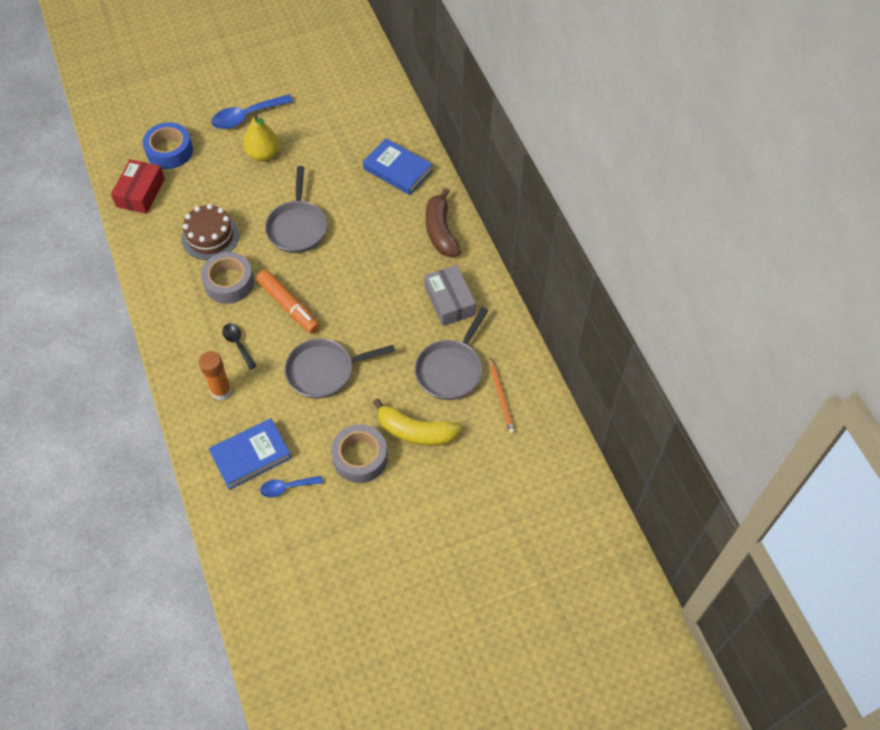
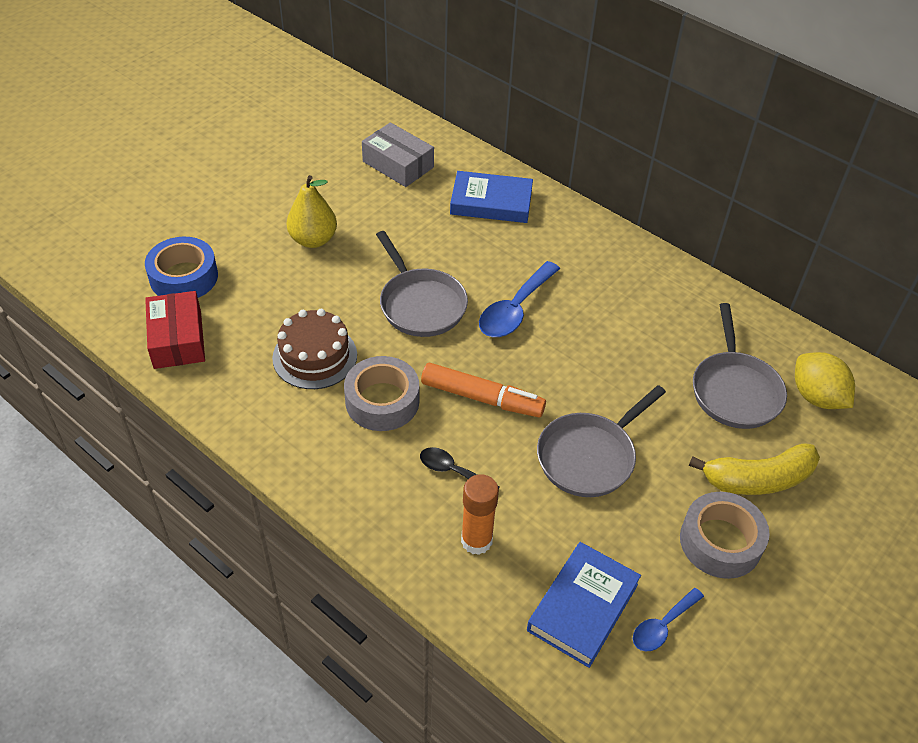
camera: 30 degrees left, 10 degrees down
(247, 116) = (260, 206): blue spoon -> blue spoon (515, 309)
(440, 231) = (594, 247): brown banana -> none
(449, 301) = (668, 316): grey box -> grey box (398, 164)
(501, 397) = (816, 397): orange pencil -> yellow lemon

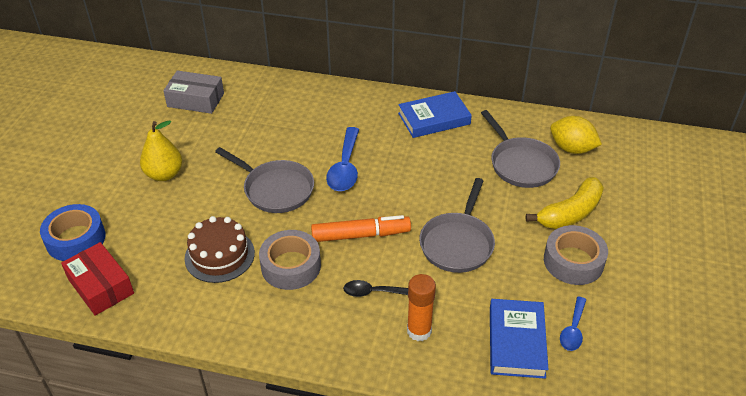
camera: 25 degrees left, 5 degrees down
(491, 202) = (281, 102): blue book -> blue book (434, 118)

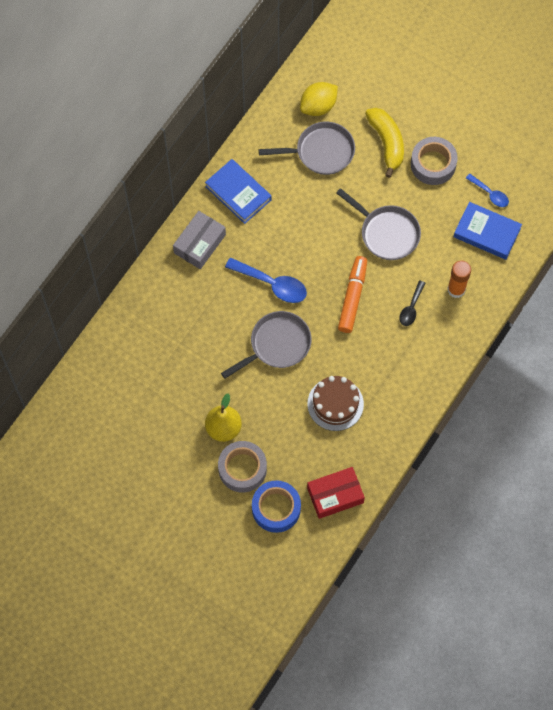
camera: 70 degrees left, 25 degrees up
(195, 100) = (127, 382): grey box -> grey box (199, 244)
(291, 266) = (365, 356): grey tape -> grey tape (242, 469)
(434, 118) = (238, 193): blue book -> blue book turned 45 degrees counterclockwise

